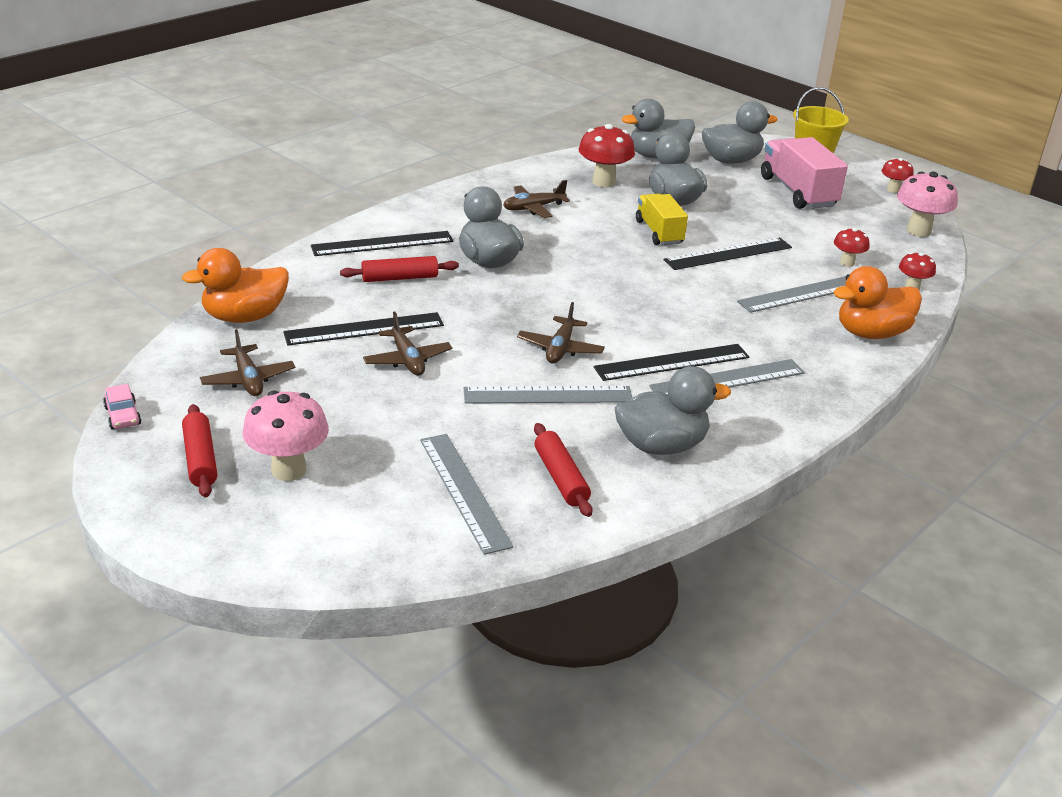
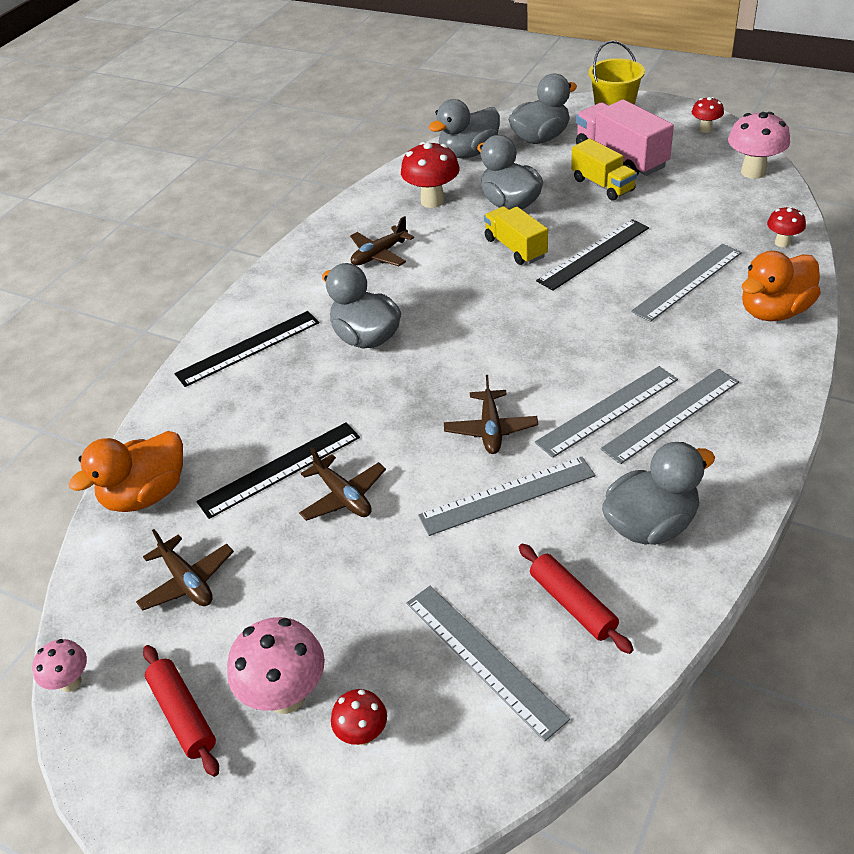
camera: 10 degrees left, 10 degrees up
(123, 416) = (70, 682): pink car -> pink mushroom
(400, 278) = (286, 388): red rolling pin -> none
(672, 362) = (607, 410): black ruler -> grey ruler
(768, 207) = (602, 185): none -> yellow truck
(847, 263) = (708, 230): red mushroom -> red mushroom (363, 734)

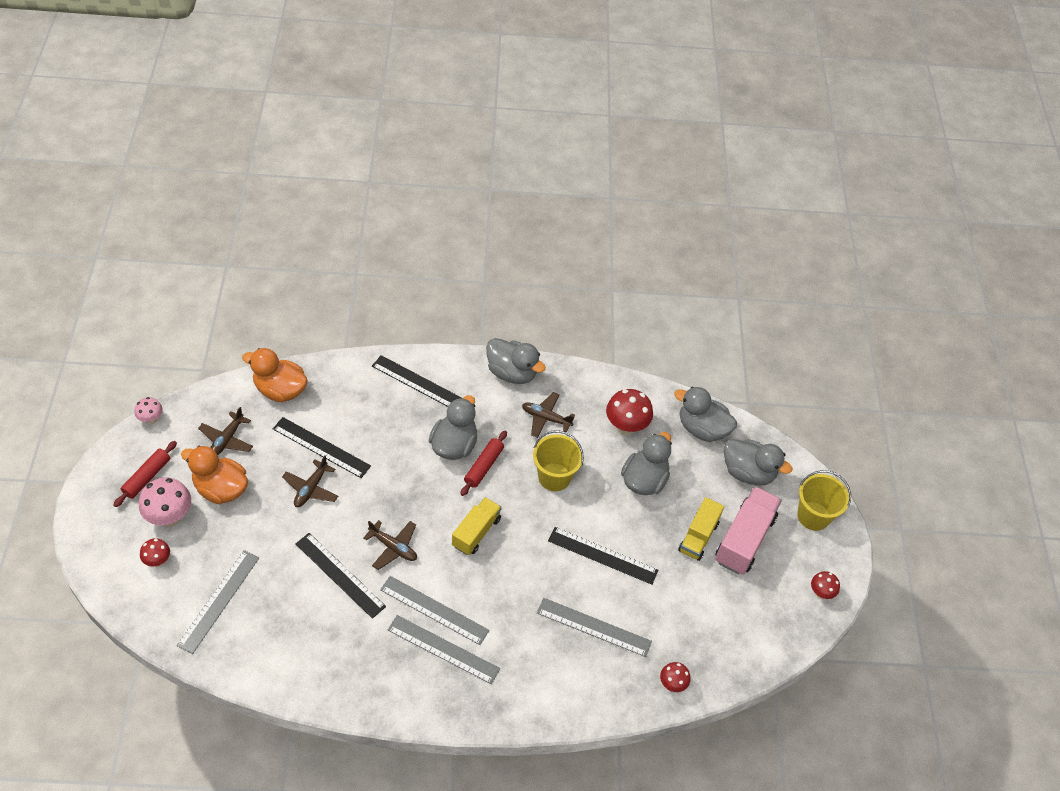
camera: 55 degrees right, 10 degrees up
(466, 266) = (554, 477): none -> yellow bucket
(490, 429) = (393, 547): brown plane -> brown plane turned 120 degrees counterclockwise
(507, 496) = (340, 575): grey ruler -> black ruler
(515, 248) = (589, 501): yellow truck -> yellow truck (476, 532)
(572, 604) = (268, 634): red rolling pin -> red rolling pin (483, 466)
(650, 524) = (342, 660): grey duck -> grey duck (512, 373)
(753, 172) = (767, 644): pink mushroom -> none
(774, 311) = (581, 693): orange duck -> orange duck (221, 489)

